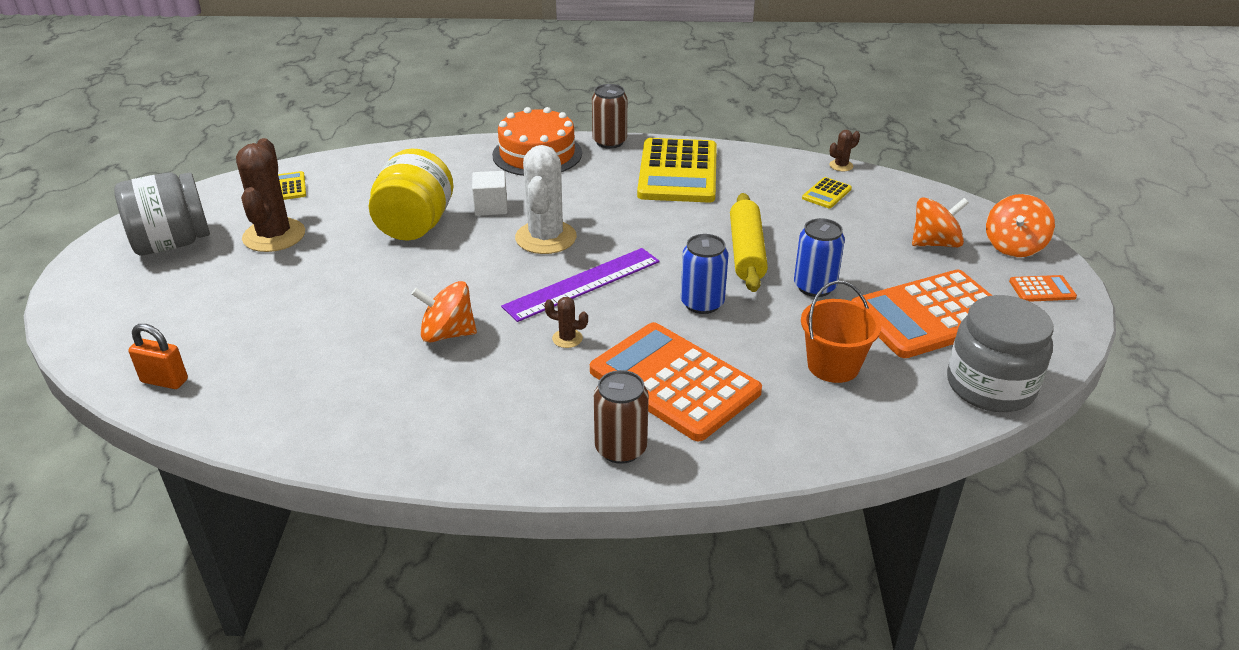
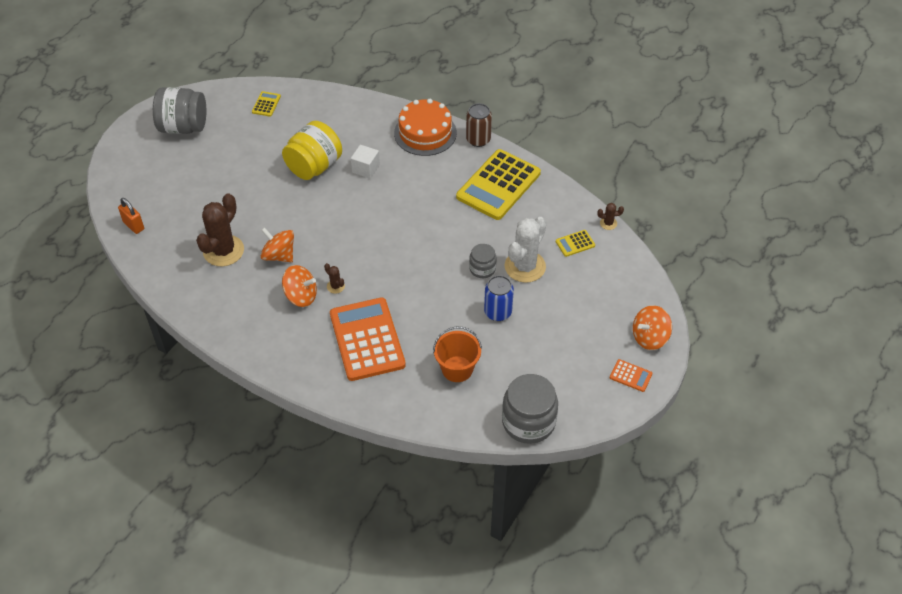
camera: 30 degrees right, 15 degrees up
(274, 236) = (236, 143): brown cactus -> brown cactus (223, 251)
(546, 238) = (378, 207): white cactus -> white cactus (525, 266)
(583, 284) = (372, 252): purple ruler -> none
(621, 448) = (310, 366): brown can -> none
(702, 303) = (425, 295): blue can -> none
(746, 252) = (482, 269): yellow rolling pin -> grey jar
(931, 315) = (544, 362): orange calculator -> none
(934, 243) = (602, 313): orange spinning top -> orange spinning top (301, 296)

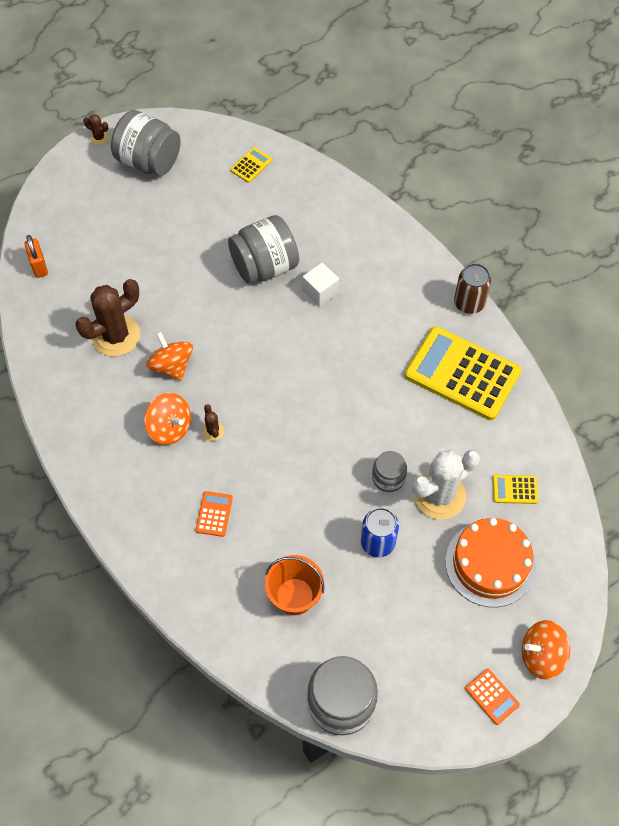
camera: 25 degrees right, 10 degrees up
(314, 166) = (264, 266): yellow jar -> grey jar
(367, 339) = (214, 514): orange calculator -> orange calculator, size x0.42
(425, 133) = (411, 270): orange cake -> orange cake (490, 563)
(498, 185) = (462, 373): yellow calculator -> yellow calculator turned 60 degrees clockwise
(608, 223) = (569, 479): brown cactus -> brown cactus (99, 137)

